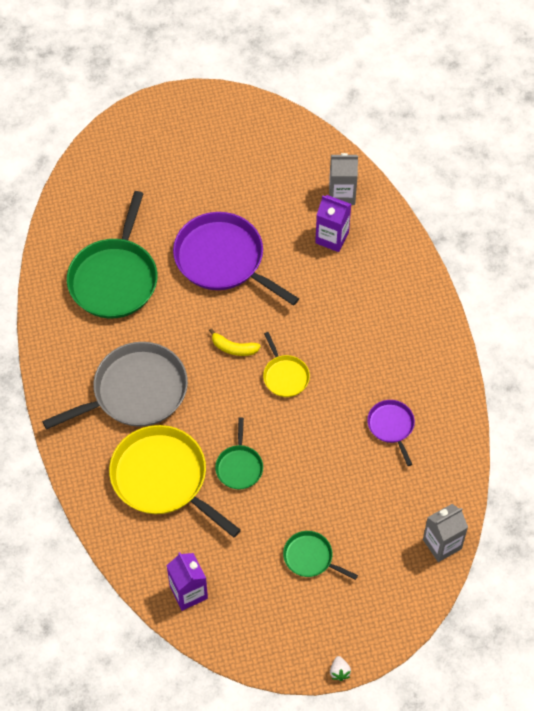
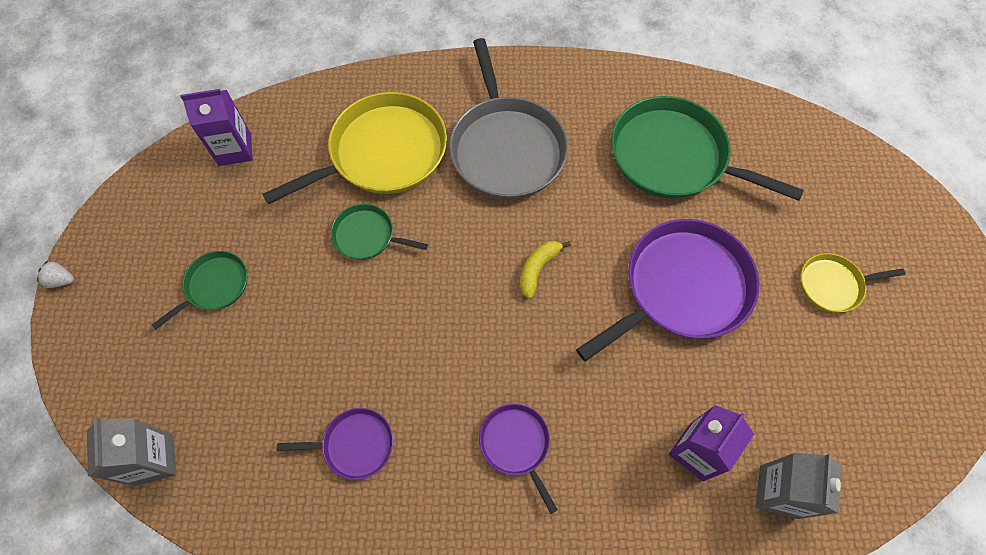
camera: 105 degrees right, 5 degrees up
(285, 376) = (478, 322): yellow pan -> yellow pan (833, 285)
(360, 334) = (516, 444): none -> purple pan

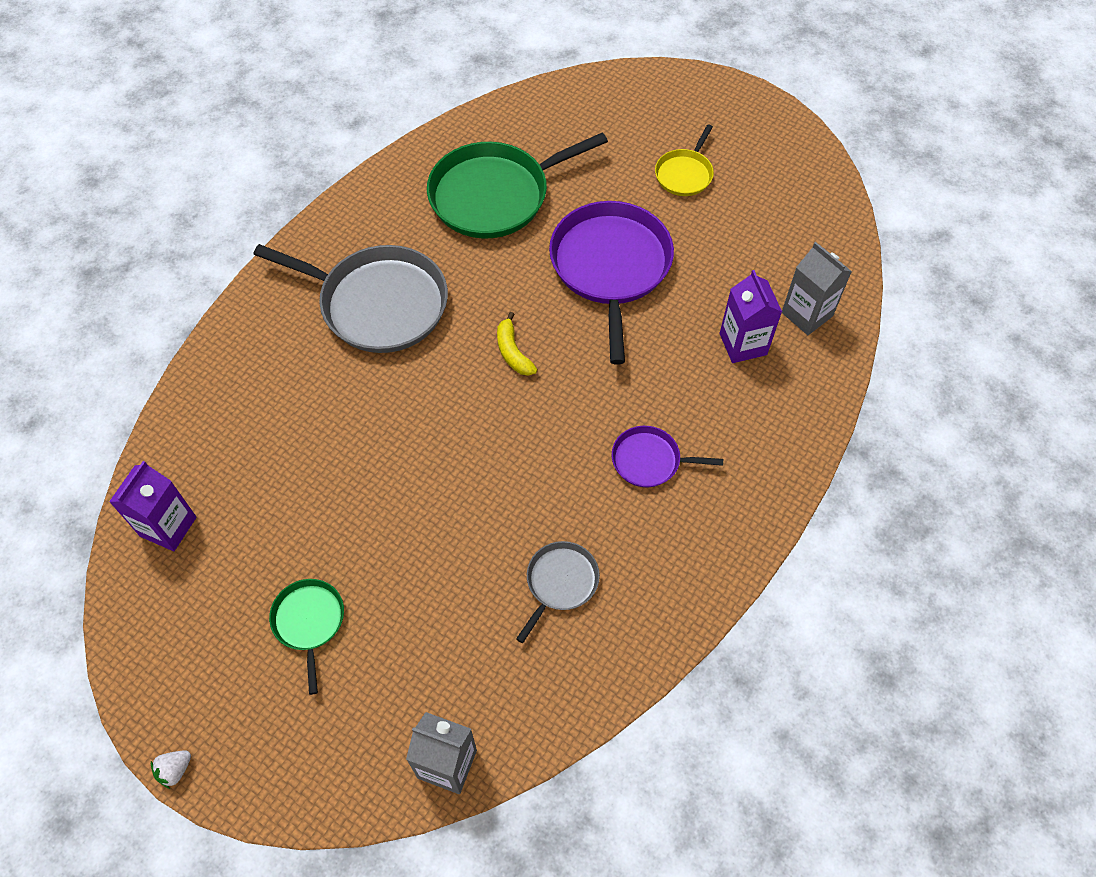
camera: 55 degrees left, 5 degrees down
(354, 445) = (560, 582): purple pan -> grey pan
(367, 236) = (369, 462): green pan -> none
(383, 153) = (293, 401): yellow pan -> none

